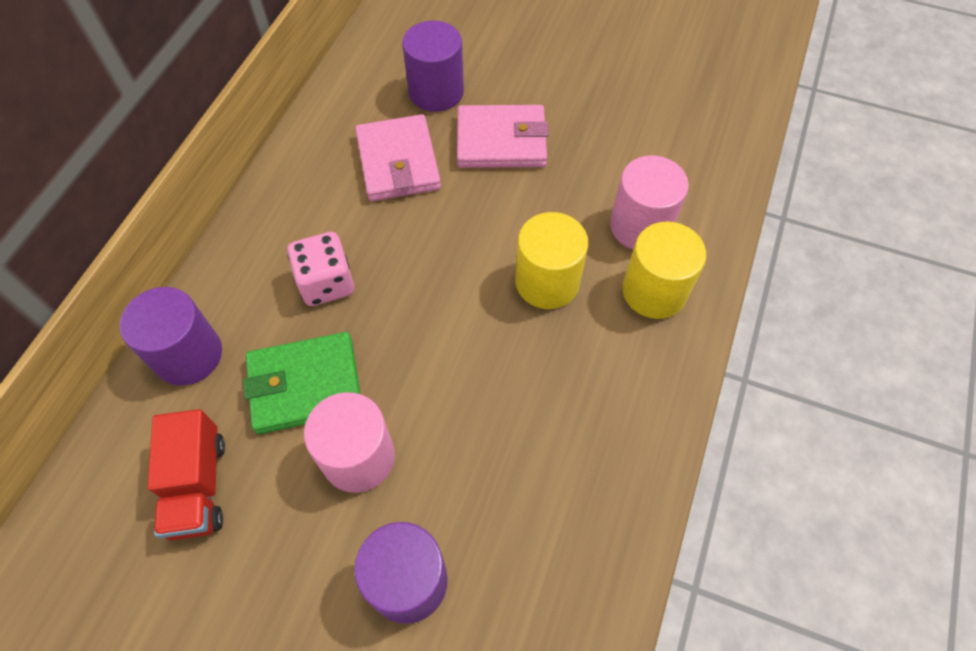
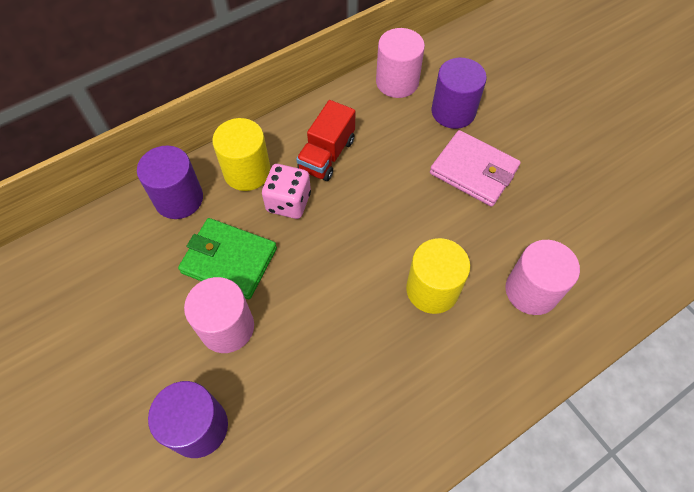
camera: 35 degrees right, 0 degrees up
(198, 485) = (128, 282): red truck -> red truck (327, 155)
(352, 91) = (397, 82): none -> pink cylinder
(398, 162) = (392, 147): pink wallet -> none
(654, 291) = (505, 344): yellow cylinder -> yellow cylinder (247, 171)

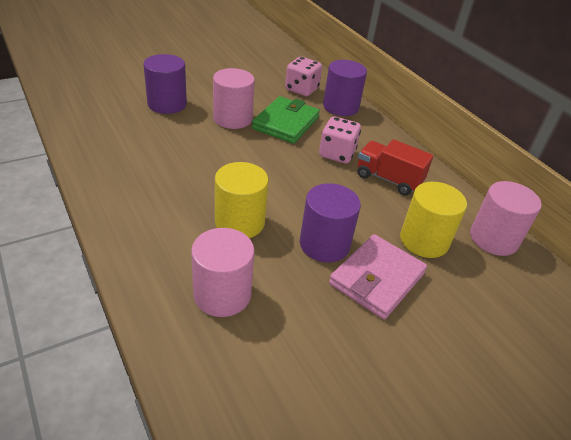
camera: 90 degrees right, 20 degrees down
(135, 247) = (301, 89): none -> pink dice
(247, 171) = (367, 137): yellow cylinder -> yellow cylinder (424, 240)
(453, 112) = (461, 278): purple cylinder -> purple cylinder (324, 244)

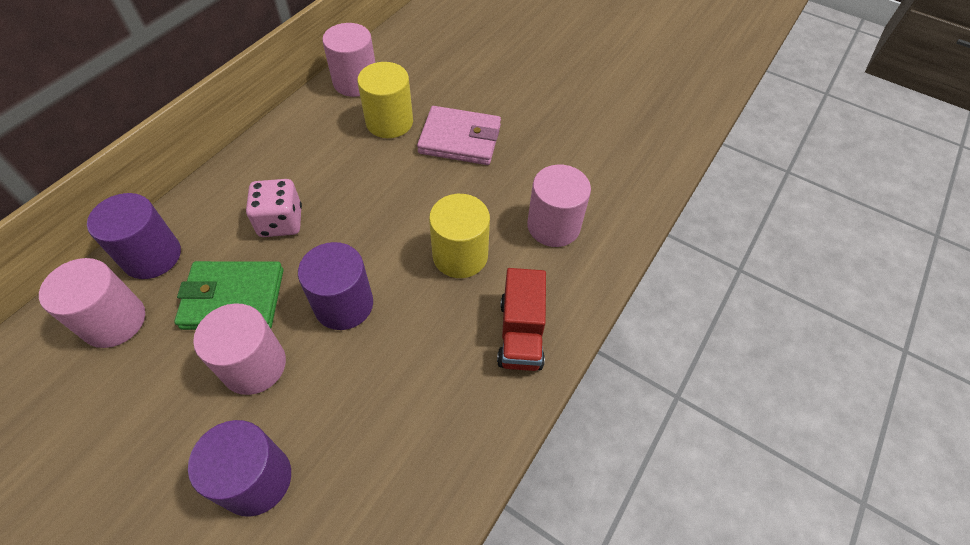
camera: 115 degrees left, 15 degrees up
(301, 89) = (114, 321): pink dice -> pink cylinder
(324, 244) = (443, 183): purple cylinder -> purple cylinder (344, 304)
(388, 179) = (306, 166): red truck -> red truck (521, 333)

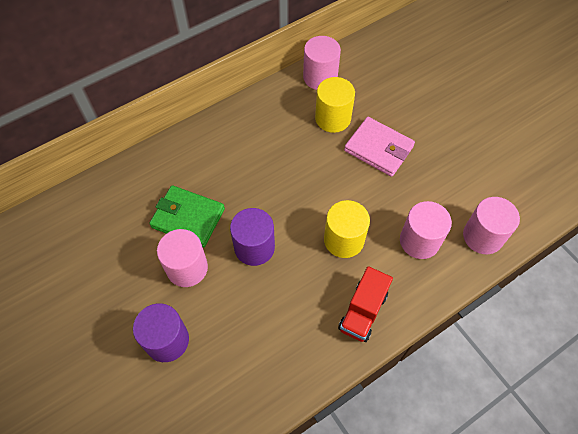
camera: 25 degrees right, 5 degrees up
(114, 321) = (115, 207): pink cylinder -> pink cylinder (482, 236)
(152, 256) = (148, 170): purple cylinder -> none
(281, 222) = (233, 173): pink dice -> none

